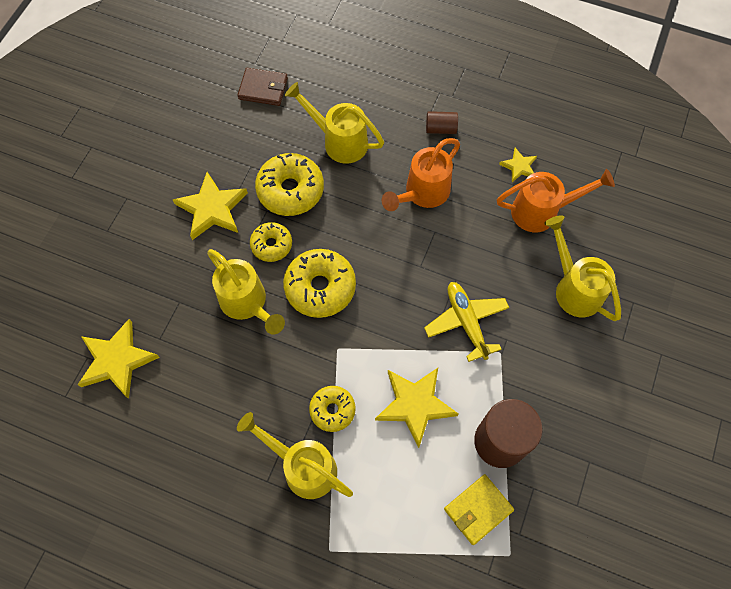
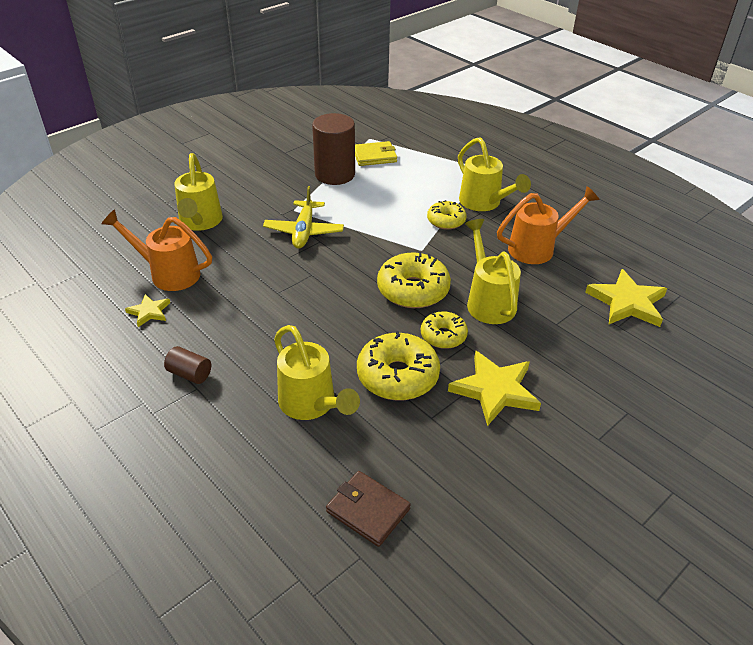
camera: 155 degrees left, 25 degrees down
(415, 405) = (381, 205): yellow star -> none
(423, 193) = (262, 324): orange watering can -> orange watering can (537, 248)

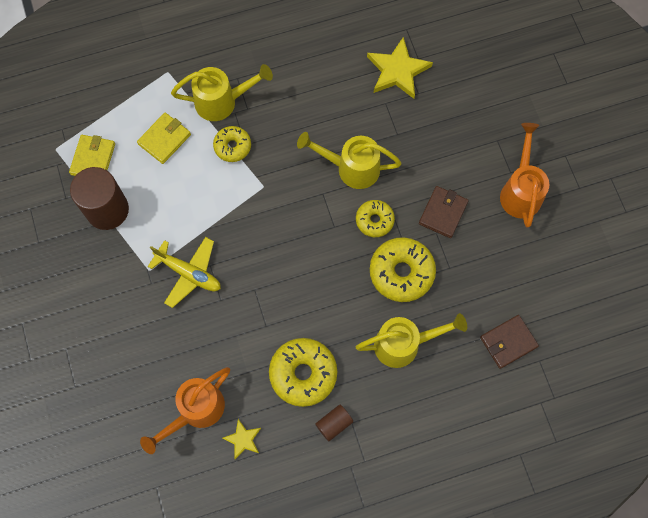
camera: 65 degrees left, 30 degrees up
(200, 222) = (127, 362): yellow watering can -> none
(413, 290) = (312, 217): yellow donut -> yellow donut (303, 374)
(421, 184) = (164, 139): none -> yellow wallet
(495, 390) = (443, 213): yellow star -> brown wallet
(537, 248) = (305, 95): orange watering can -> orange watering can (520, 191)

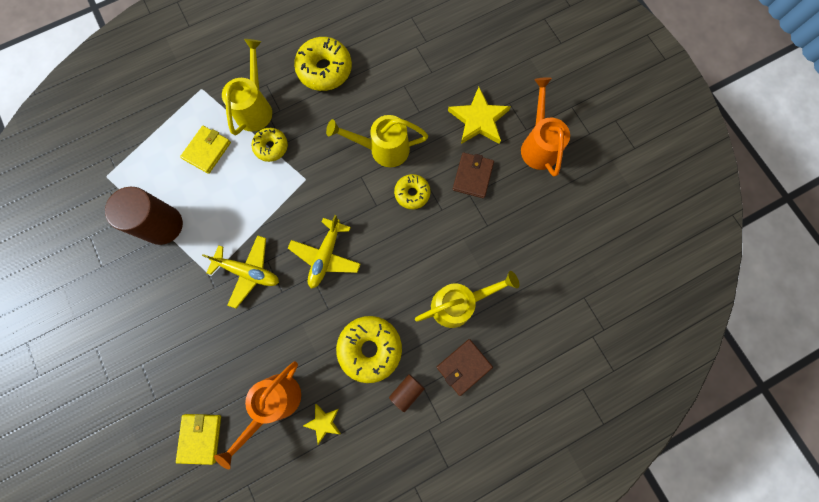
camera: 10 degrees left, 5 degrees up
(93, 159) = (143, 180): yellow wallet -> yellow wallet (200, 437)
(222, 102) = (255, 108): yellow watering can -> yellow watering can turned 60 degrees counterclockwise
(272, 270) = (326, 256): none -> yellow plane
(397, 71) = (410, 55): yellow star -> yellow star (478, 119)
(401, 272) = (445, 237): yellow donut -> yellow donut (325, 70)
(508, 342) = (553, 285): brown wallet -> brown wallet (464, 367)

